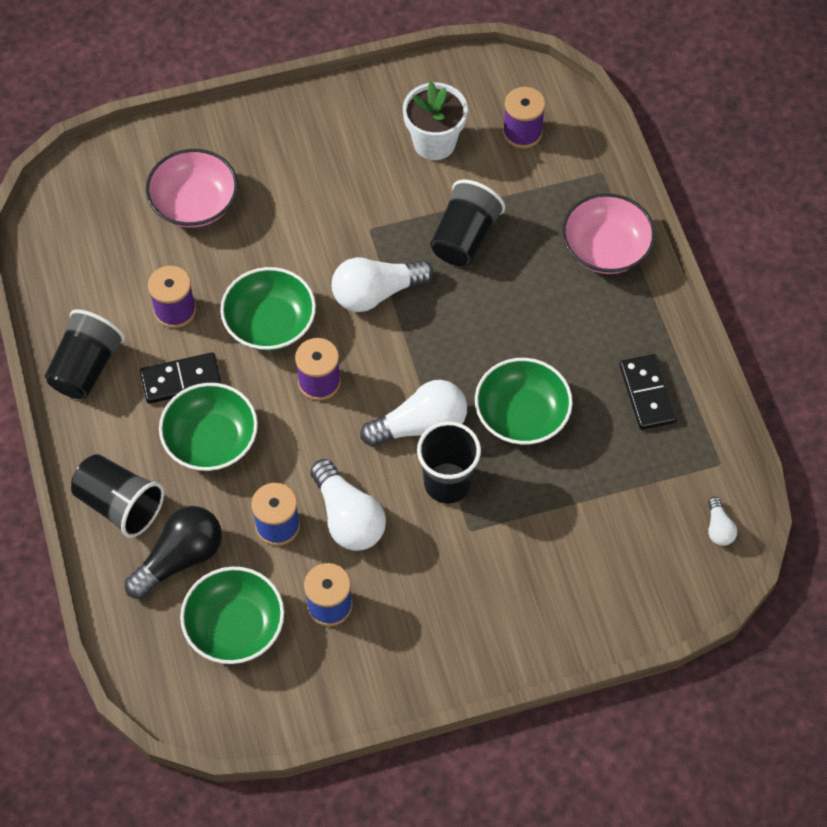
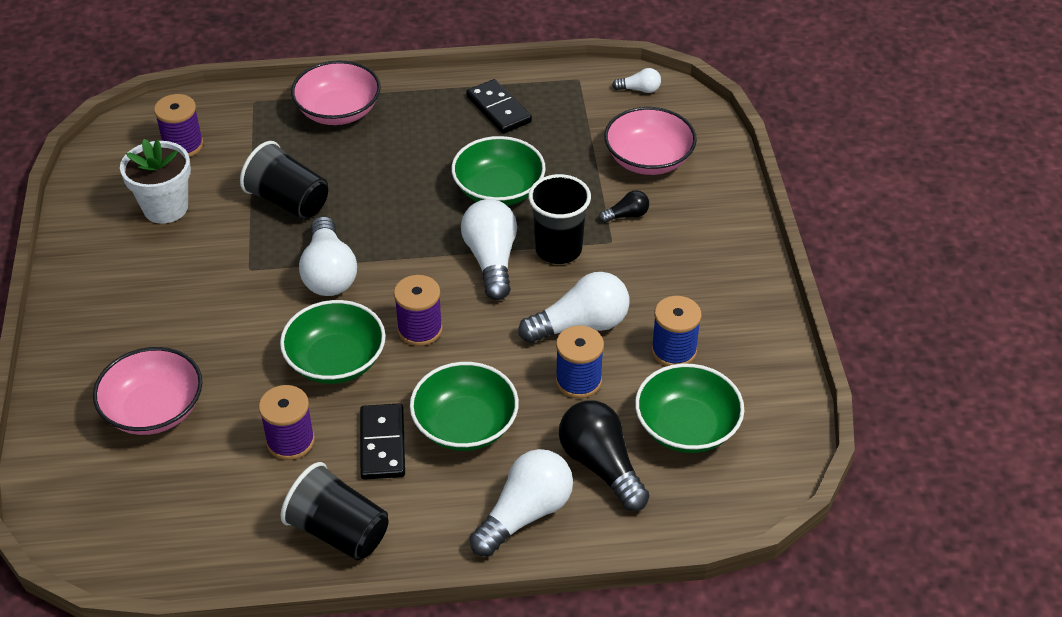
camera: 80 degrees left, 15 degrees down
(120, 504) = (525, 514): black cup -> white light bulb
(510, 540) = (626, 215): none -> black light bulb
(603, 551) = (648, 159): none -> pink bowl
(647, 393) = (499, 109): black domino -> black domino turned 60 degrees clockwise

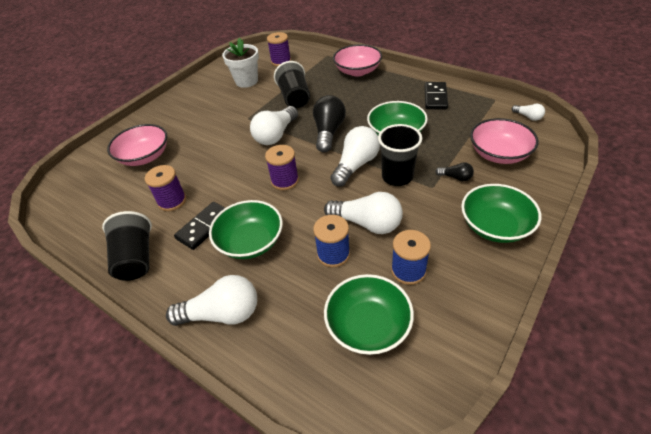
camera: 45 degrees right, 0 degrees up
(336, 361) = (233, 175): green bowl -> green bowl (495, 226)
(601, 466) = (292, 314): black light bulb -> black light bulb (328, 132)

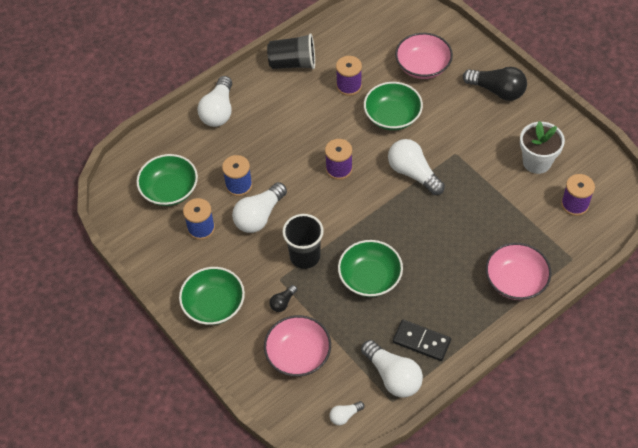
camera: 105 degrees right, 10 degrees up
(204, 227) = (307, 106): black domino -> none
(250, 242) = (276, 134): green bowl -> green bowl (392, 116)
(295, 98) = (478, 203): black cup -> none
(328, 132) = (398, 219): black light bulb -> black light bulb (497, 91)
(356, 165) = (336, 229): white light bulb -> white light bulb (393, 376)

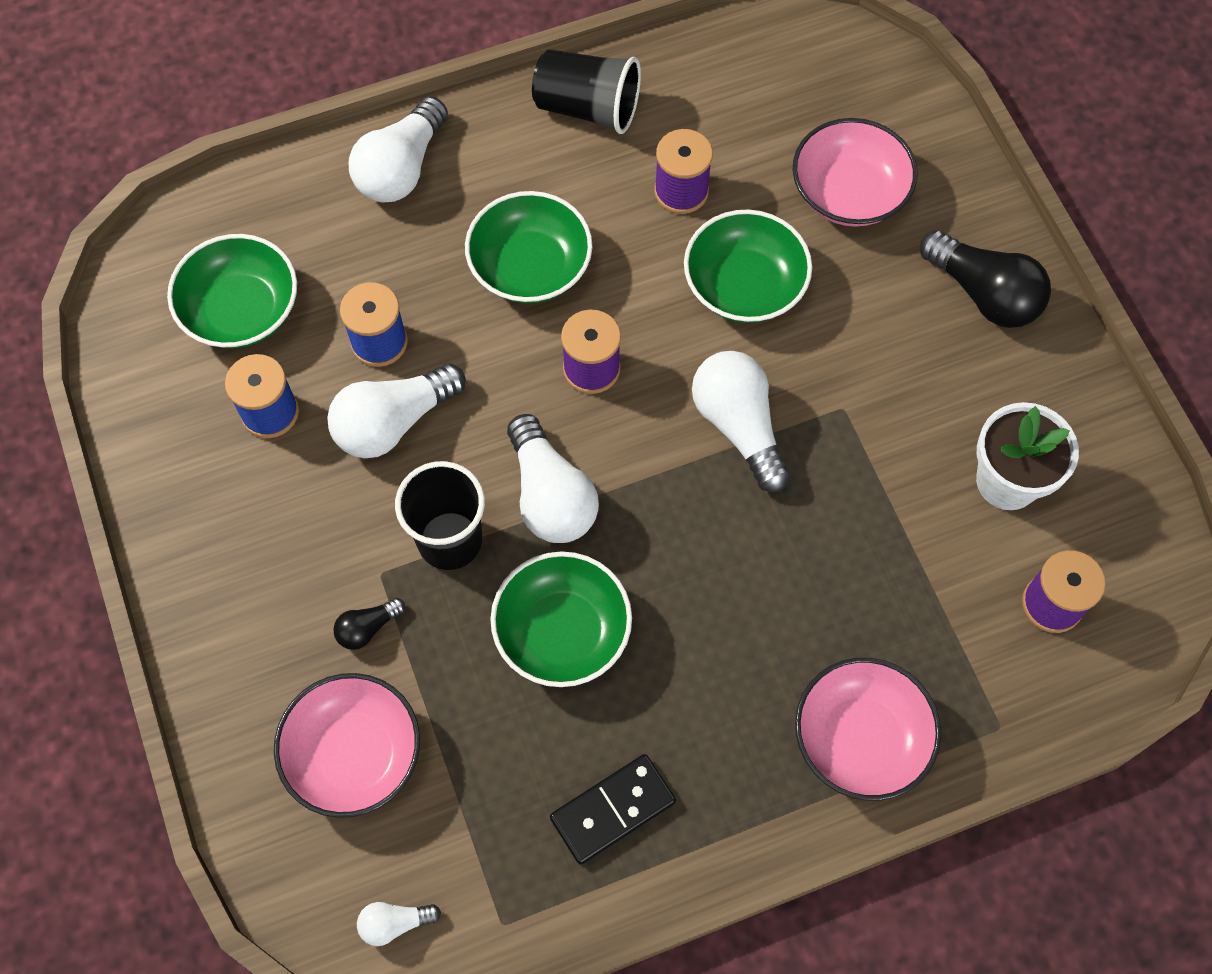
camera: 15 degrees right, 10 degrees up
(214, 305) = (231, 588): green bowl -> green bowl (530, 267)
(393, 376) = (525, 868): white light bulb -> white light bulb (550, 495)
(421, 341) = (613, 810): black domino -> black domino turned 75 degrees counterclockwise

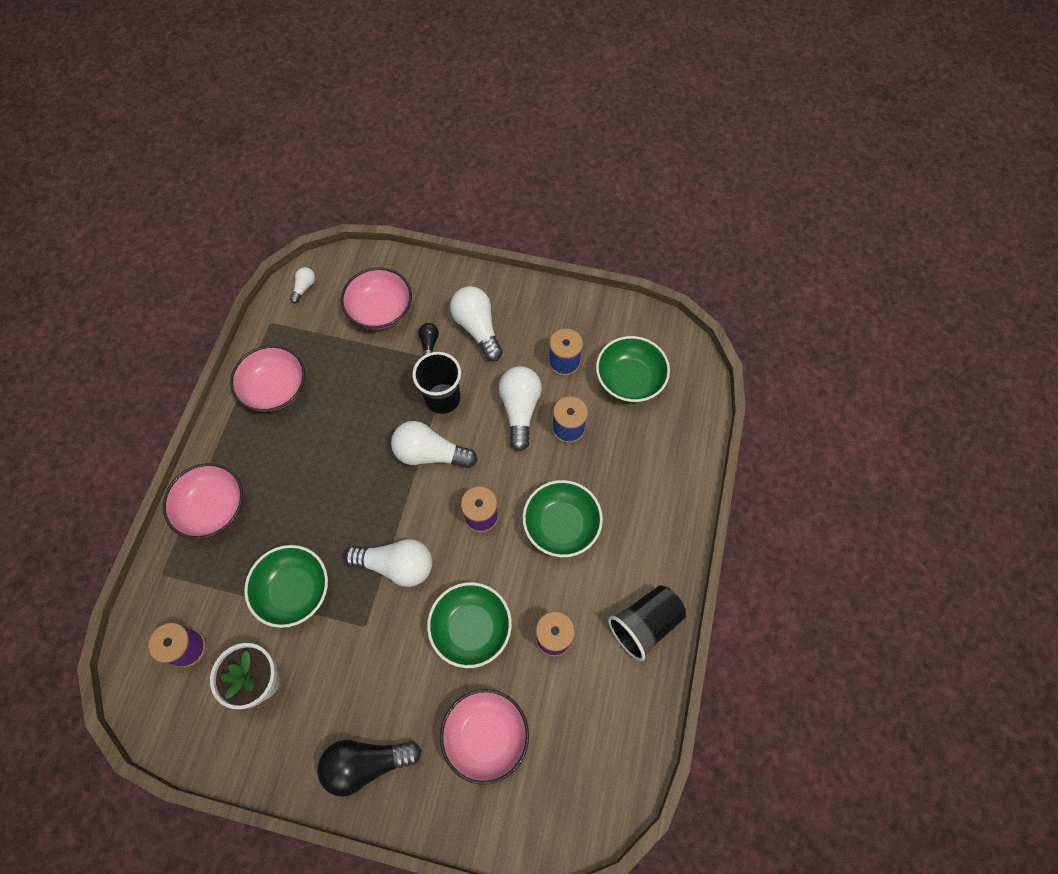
camera: 125 degrees right, 0 degrees up
(401, 168) = (667, 499): white light bulb -> white light bulb (477, 328)
(562, 631) = (364, 417): green bowl -> green bowl (294, 590)
(613, 810) = (275, 388): black domino -> pink bowl

